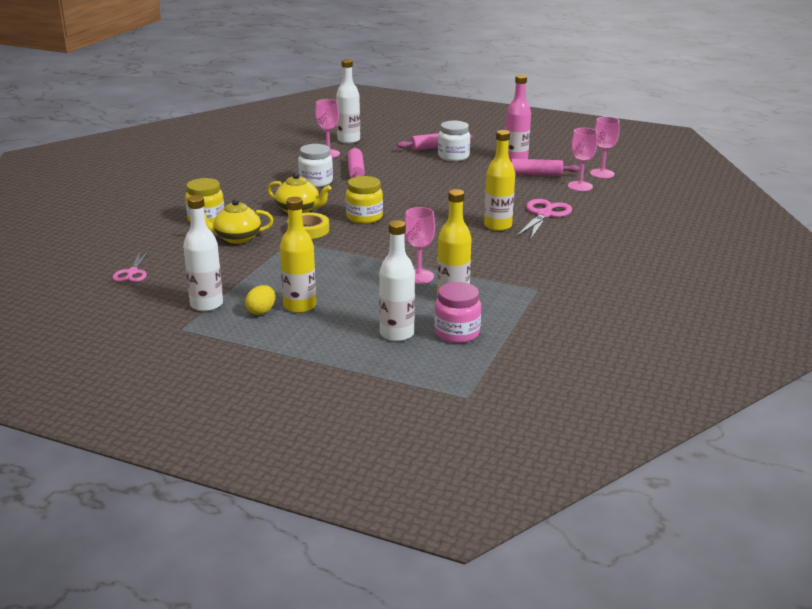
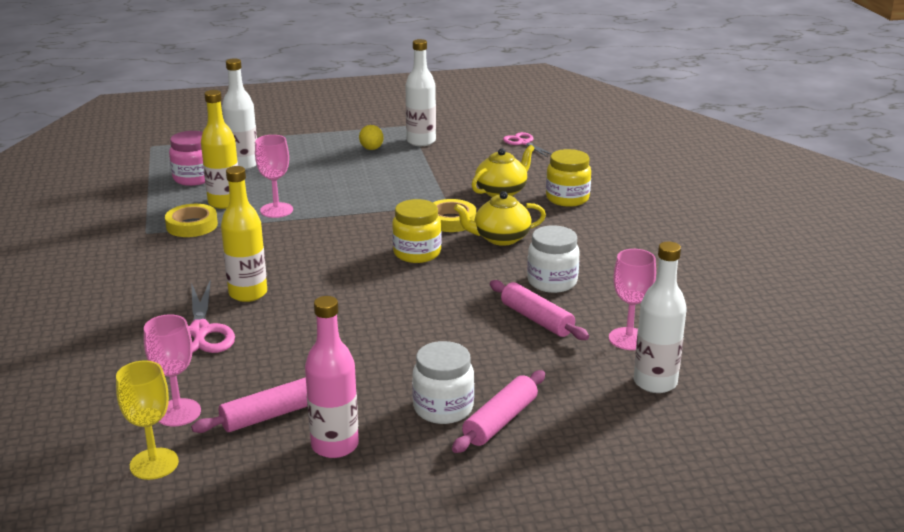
camera: 145 degrees right, 0 degrees up
(300, 306) = (348, 160): yellow bottle -> none
(496, 284) = (192, 225): none -> yellow tape
(602, 173) = (154, 464): pink goblet -> yellow goblet

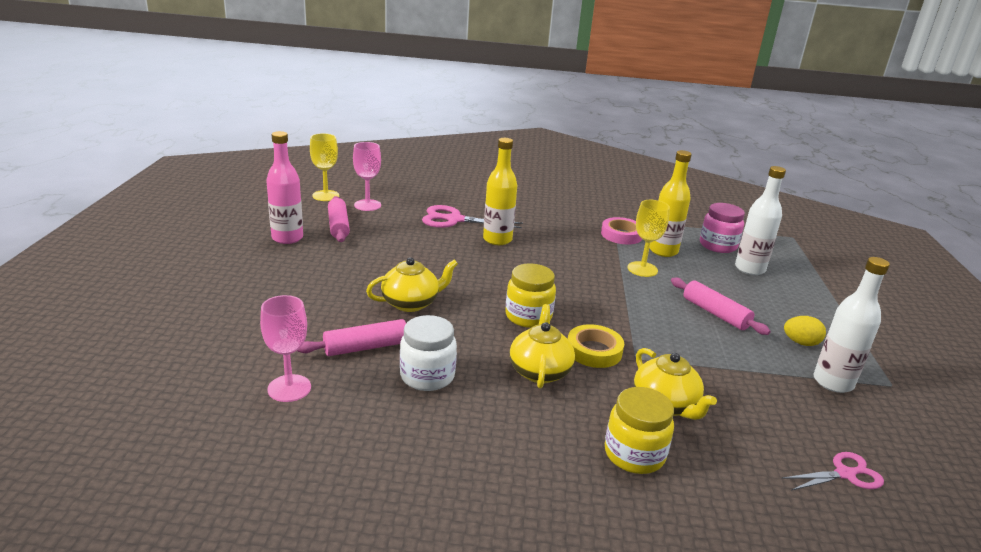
camera: 105 degrees right, 0 degrees up
(192, 225) = (621, 235): yellow tape -> pink tape
(276, 210) = (642, 269): pink goblet -> yellow goblet
(438, 315) = (411, 303): none -> yellow teapot
(443, 408) = (285, 277): white jar -> none
(500, 421) = (247, 294): pink rolling pin -> pink rolling pin (715, 313)
(655, 382) = (211, 378): white bottle -> none

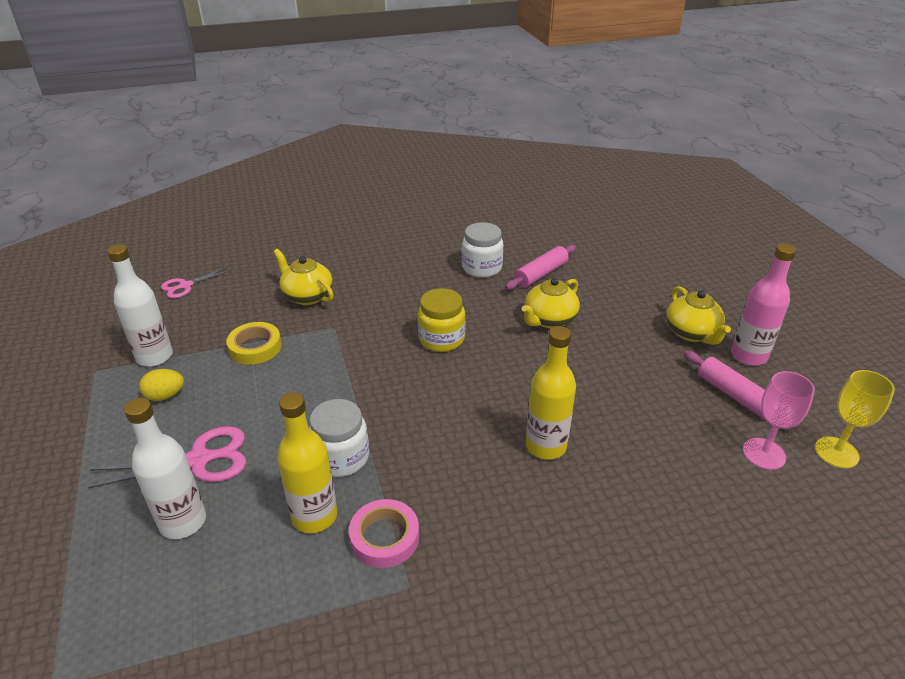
camera: 160 degrees right, 10 degrees up
(289, 388) = (554, 239): pink goblet -> none
(454, 220) = (632, 469): pink scissors -> pink scissors (199, 460)
(539, 371) = (407, 294): yellow teapot -> yellow teapot (692, 333)
(594, 351) = (371, 323): yellow tape -> yellow tape (255, 347)
(634, 454) = (326, 261): yellow jar -> none
(642, 269) = (341, 458): yellow goblet -> white jar
(715, 313) = (252, 407): pink rolling pin -> none
(718, 245) = (221, 575): pink jar -> none

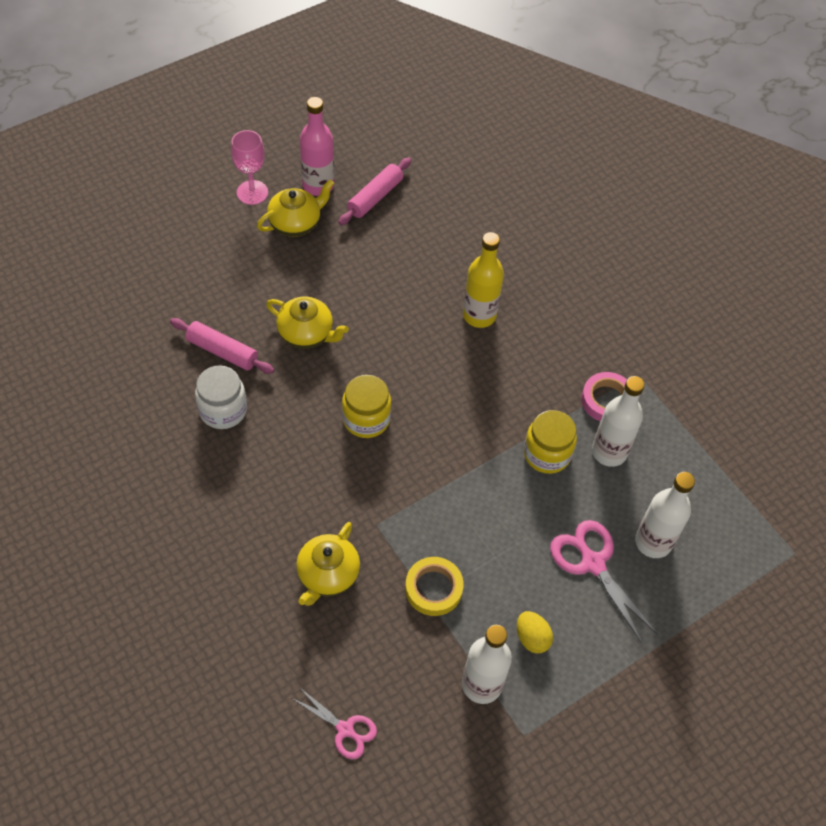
camera: 110 degrees left, 20 degrees up
(314, 516) = (609, 452): yellow bottle -> white bottle
(341, 458) = (547, 454): white jar -> yellow jar
(764, 453) = (436, 184): pink goblet -> pink goblet (252, 192)
(836, 452) = (419, 144): yellow goblet -> none

